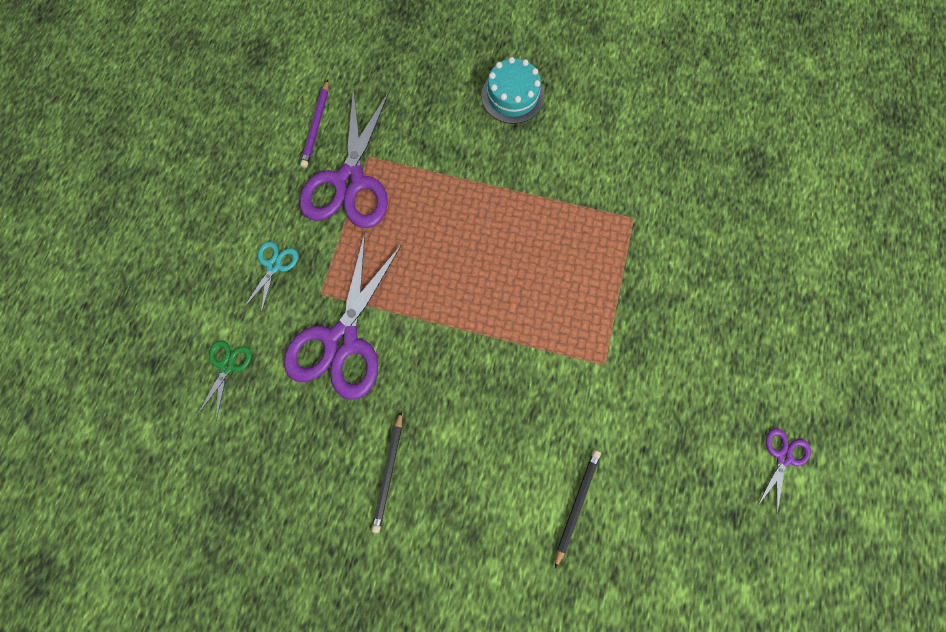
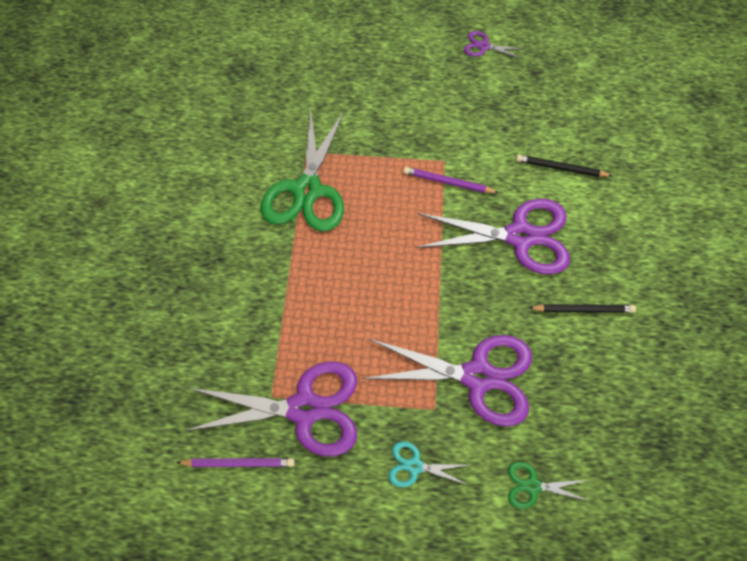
camera: 100 degrees left, 10 degrees down
(490, 427) = (519, 236): none -> purple scissors
(512, 96) = (185, 266): turquoise cake -> none
(574, 363) = (448, 182): none -> purple pencil
(583, 212) = (307, 190): none -> green scissors

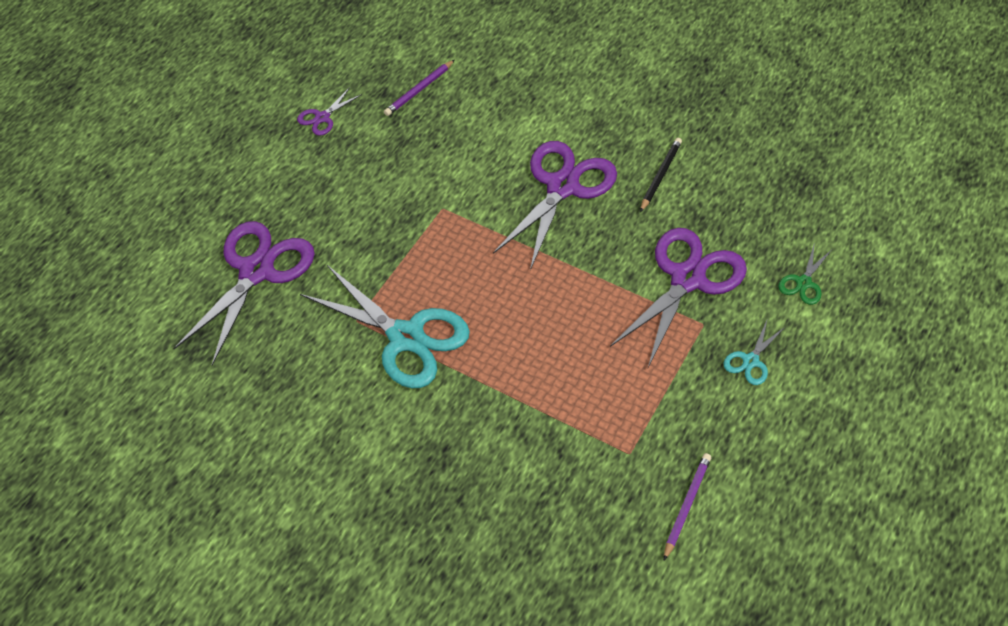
camera: 65 degrees left, 10 degrees down
(304, 409) = (656, 429): purple scissors -> purple scissors (256, 271)
(307, 190) = (405, 337): green scissors -> turquoise scissors
(448, 182) = (470, 215): purple pencil -> purple pencil (419, 90)
(561, 168) = (507, 124): black pencil -> none

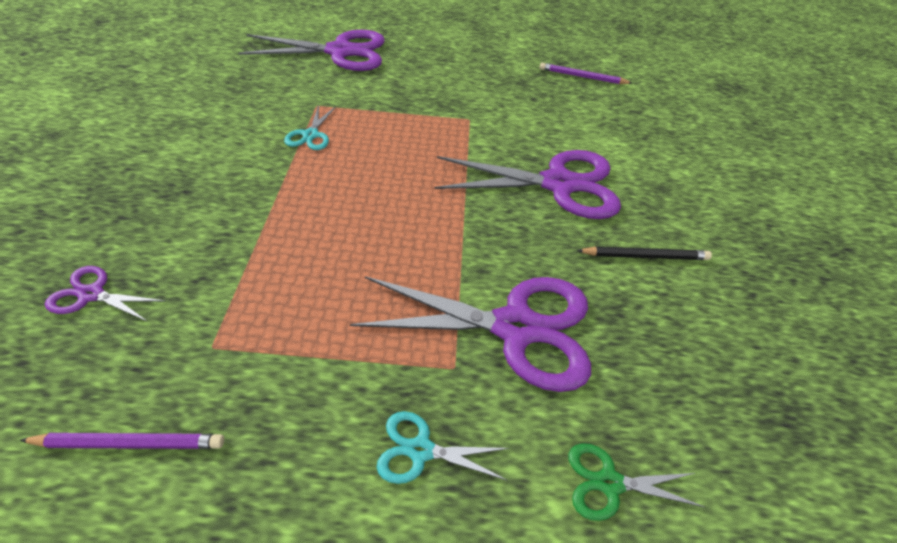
camera: 60 degrees right, 5 degrees down
(322, 117) = (508, 43): purple scissors -> purple scissors (92, 294)
(405, 337) = (310, 135): turquoise scissors -> turquoise scissors, size x0.45

